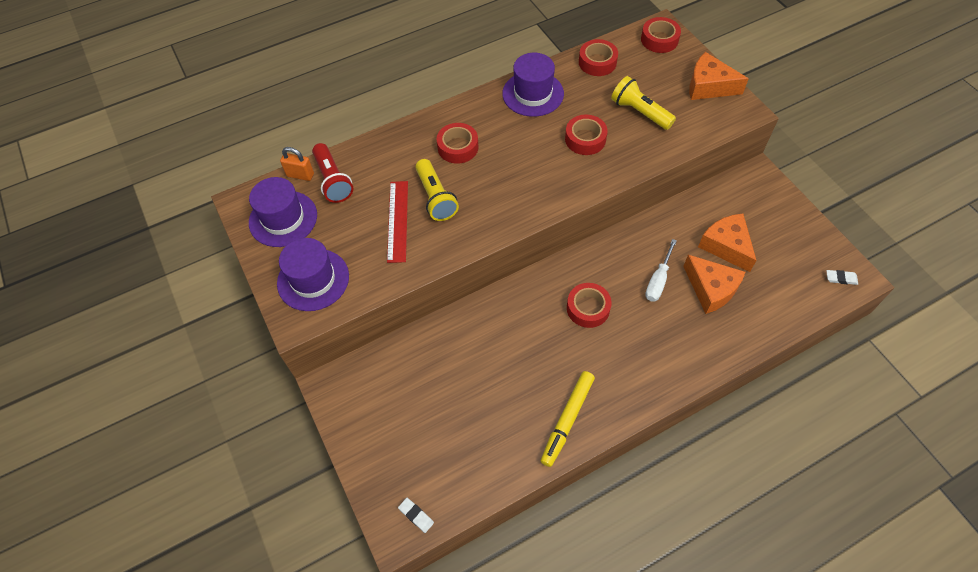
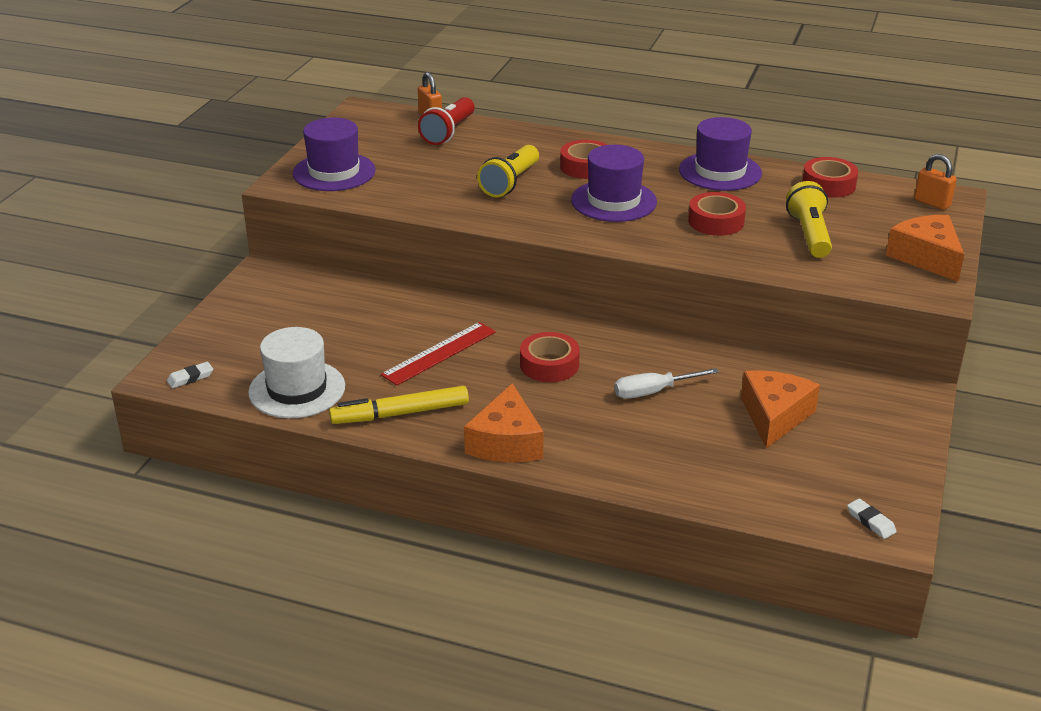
camera: 45 degrees right, 25 degrees down
(283, 219) = (374, 132): purple hat -> purple hat (613, 201)
(397, 221) = (455, 178): red ruler -> red ruler (439, 353)
(416, 515) = (190, 378): white eraser -> white eraser turned 60 degrees clockwise
(489, 460) = (297, 389): none -> white hat
(659, 40) = (932, 203): red tape -> orange padlock
(711, 289) = (698, 432): orange cheese -> orange cheese (506, 442)

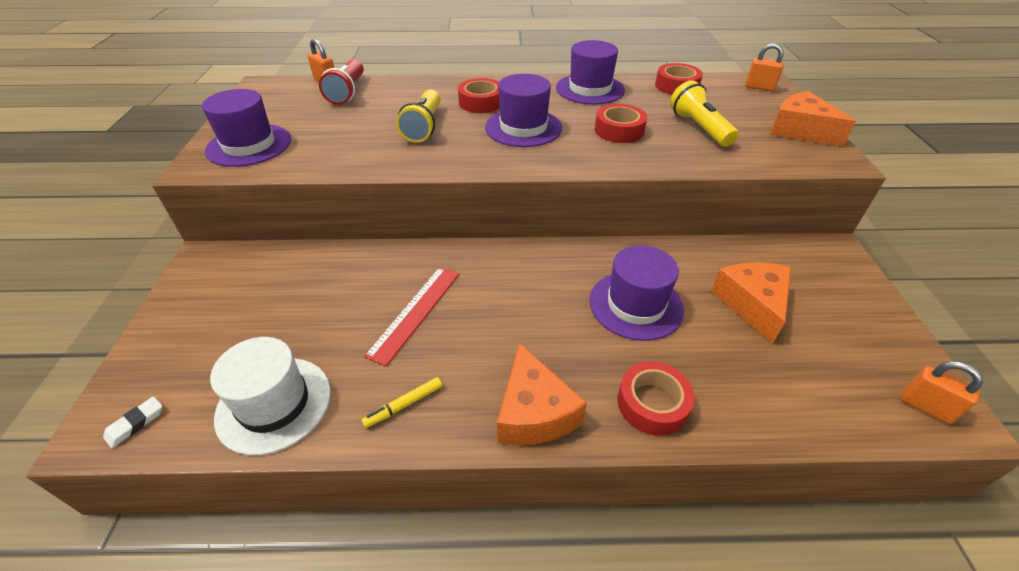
camera: 20 degrees left, 10 degrees up
(400, 413) = (404, 405): yellow marker -> yellow marker, size x0.54
(549, 365) = (526, 299): red tape -> red tape (652, 403)
(653, 392) = (635, 305): white screwdriver -> purple hat
(870, 521) = (925, 407): white eraser -> orange padlock

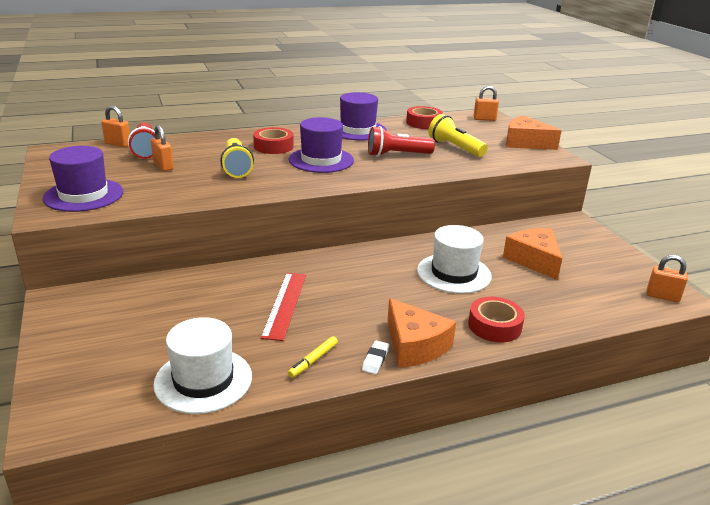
camera: 20 degrees left, 15 degrees down
(135, 424) = (84, 416): white eraser -> white eraser (375, 360)
(350, 116) = (163, 166): none -> orange padlock
(619, 130) = (397, 155): red tape -> red flashlight
(635, 305) = (454, 273): purple hat -> white hat

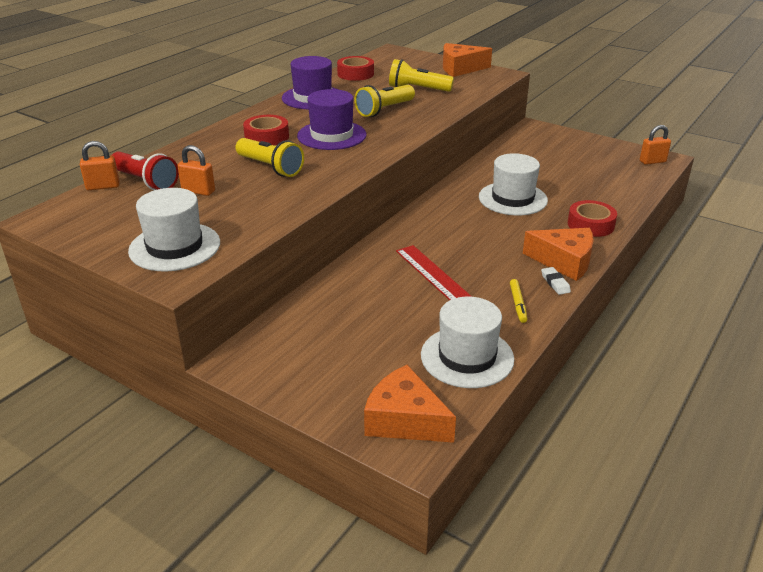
camera: 35 degrees left, 5 degrees up
(83, 195) = (175, 247): purple hat -> white hat
(397, 155) = (384, 110): red flashlight -> yellow flashlight
(484, 119) = (397, 56): orange padlock -> none
(534, 260) = (548, 167): orange cheese -> orange cheese (404, 420)

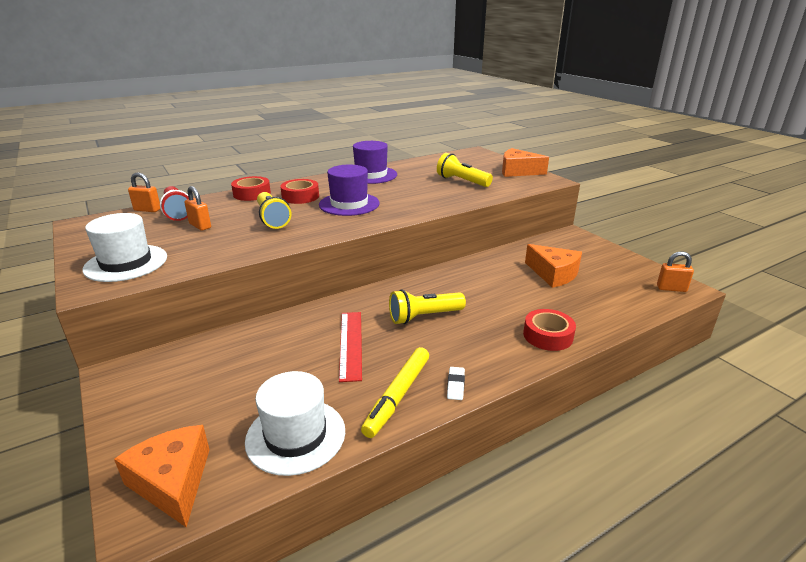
camera: 25 degrees right, 5 degrees down
(355, 74) = (425, 163): red tape -> red tape (252, 194)
(384, 110) = (415, 192): yellow flashlight -> yellow flashlight (424, 317)
(513, 198) = (492, 292): white hat -> none
(518, 304) = (397, 396): yellow marker -> yellow marker, size x1.85
(564, 261) = (486, 366): orange cheese -> orange cheese (553, 274)

